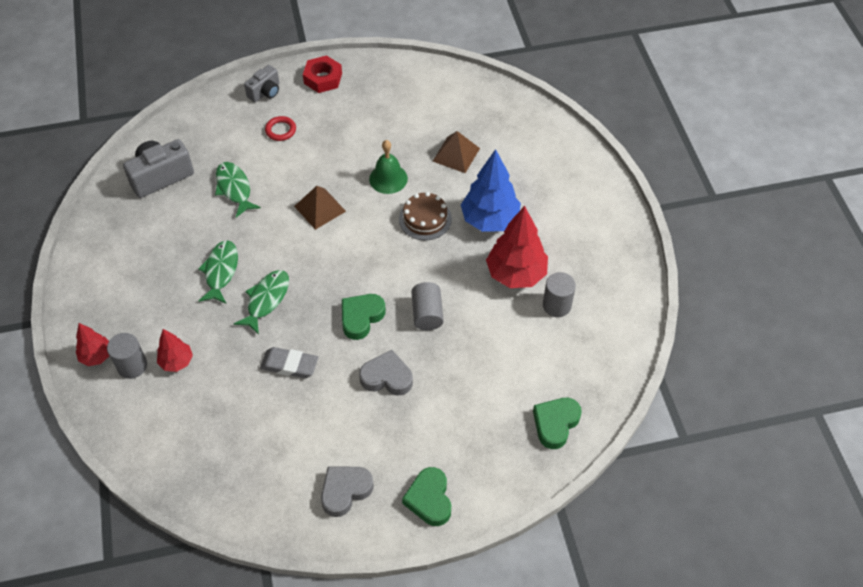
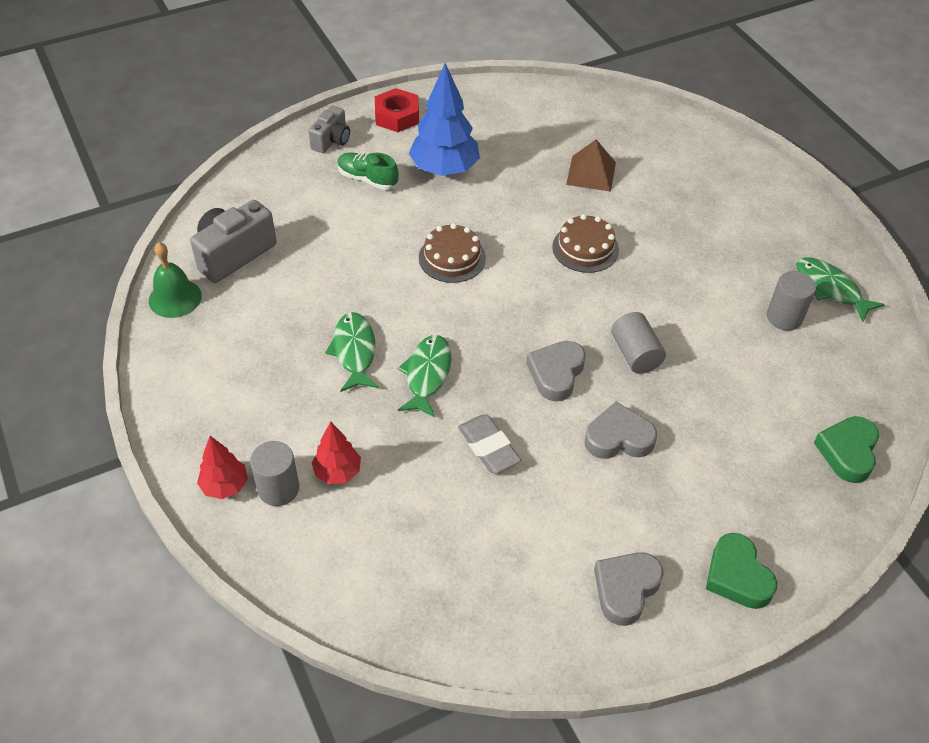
camera: 15 degrees left, 5 degrees down
(234, 188) = (335, 253): green fish -> green fish (830, 289)
(280, 130) = (367, 179): red ring -> green shoe
(289, 365) = (488, 447): grey eraser -> grey eraser turned 60 degrees clockwise
(320, 208) = (452, 258): brown pyramid -> brown cake
(361, 317) = (556, 373): green heart -> grey heart
(388, 178) = (521, 211): green bell -> green bell (175, 298)
(490, 220) = (662, 237): blue tree -> blue tree (444, 169)
(516, 274) = (720, 291): red tree -> none

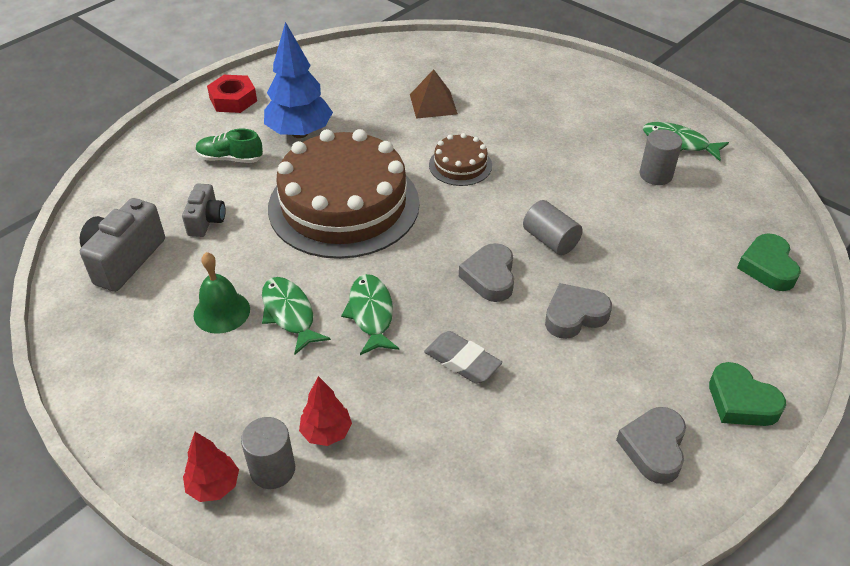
camera: 20 degrees left, 5 degrees down
(175, 298) = (78, 317): green bell -> green bell (221, 312)
(331, 140) = (179, 134): grey camera -> grey camera (206, 221)
(452, 258) = (344, 205): brown cake -> brown cake, size x2.27

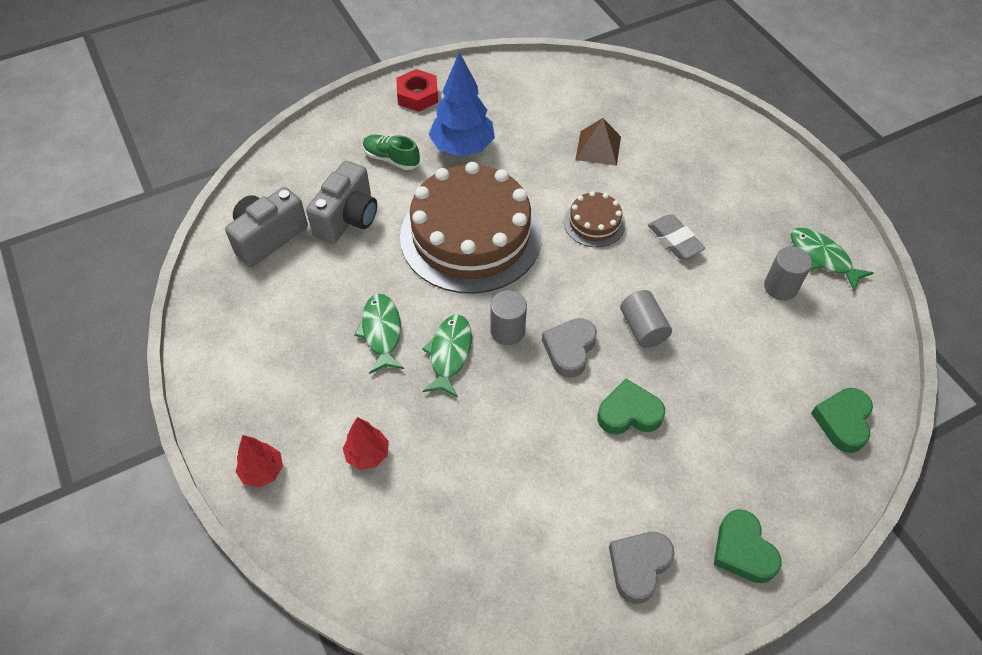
camera: 20 degrees right, 10 degrees up
(206, 221) = (348, 218): grey camera -> grey camera, size x1.63
(221, 312) = (327, 312): green bell -> none
(272, 469) = (312, 473): grey cylinder -> grey cylinder (507, 331)
(462, 361) = (508, 426): grey eraser -> grey eraser (674, 240)
(574, 315) = (629, 413): grey heart -> green heart

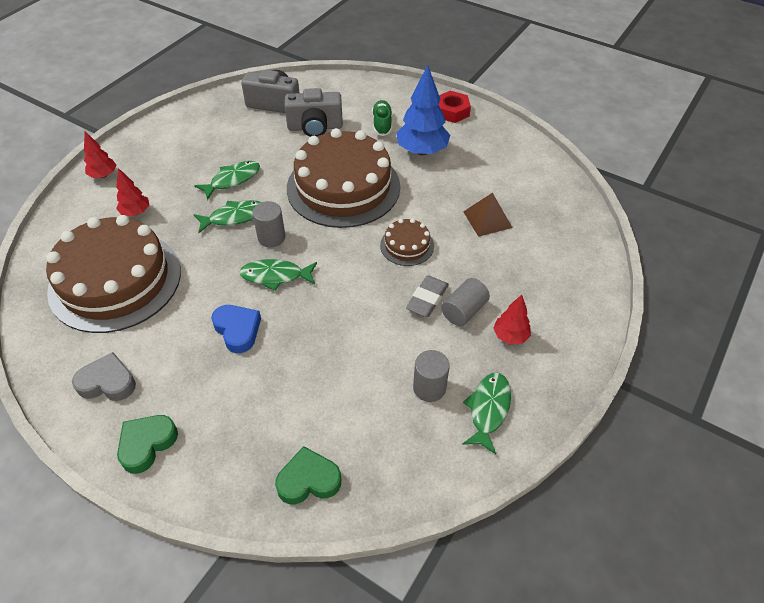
camera: 60 degrees right, 5 degrees down
(478, 513) = (115, 280): none -> brown cake
(569, 349) = (275, 276): grey heart -> green fish
(629, 413) = (237, 330): green heart -> blue heart
(643, 328) = (322, 310): grey cylinder -> grey cylinder (463, 311)
(750, 203) = (510, 336): none -> red tree

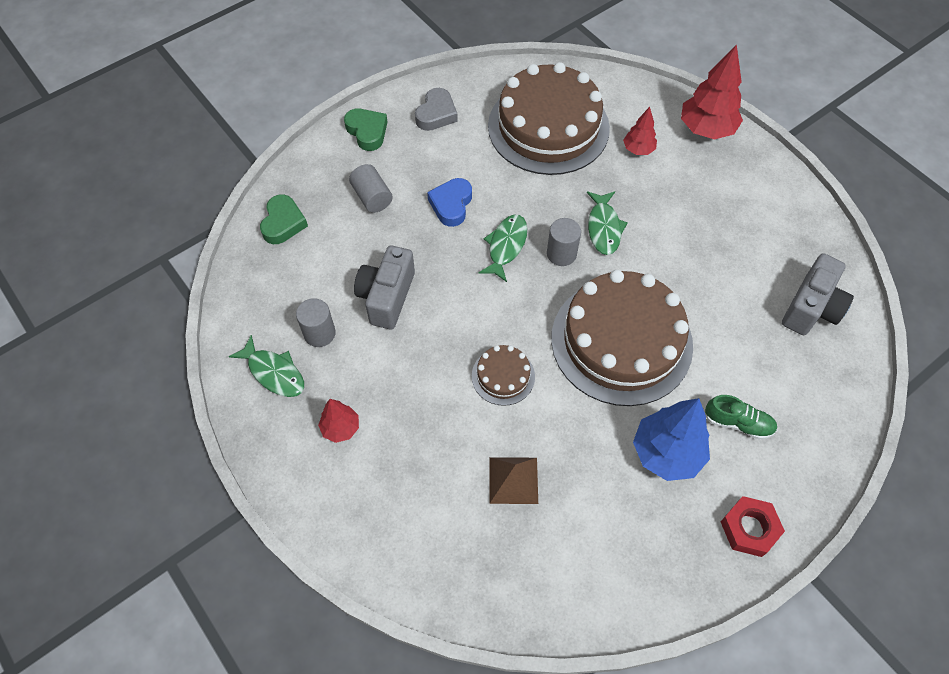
camera: 110 degrees right, 10 degrees up
(103, 175) = (706, 129): red tree -> red tree, size x1.82
(232, 180) = (666, 236): green fish -> none
(237, 330) = (451, 205): blue heart -> blue heart turned 120 degrees clockwise
(315, 127) = (748, 341): grey camera -> grey camera (387, 297)
(427, 299) = (420, 369): grey eraser -> none
(463, 311) = (391, 397): grey cylinder -> grey cylinder (372, 197)

